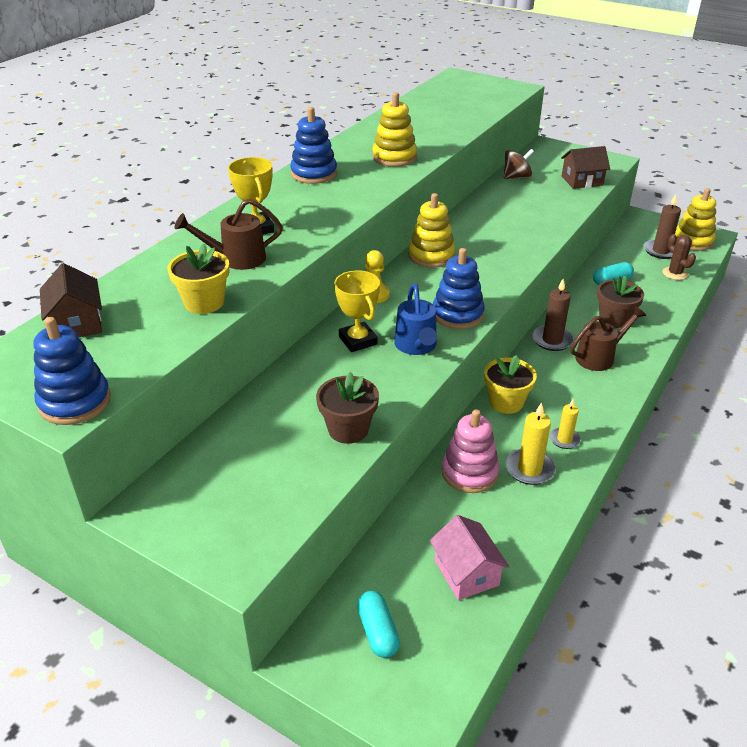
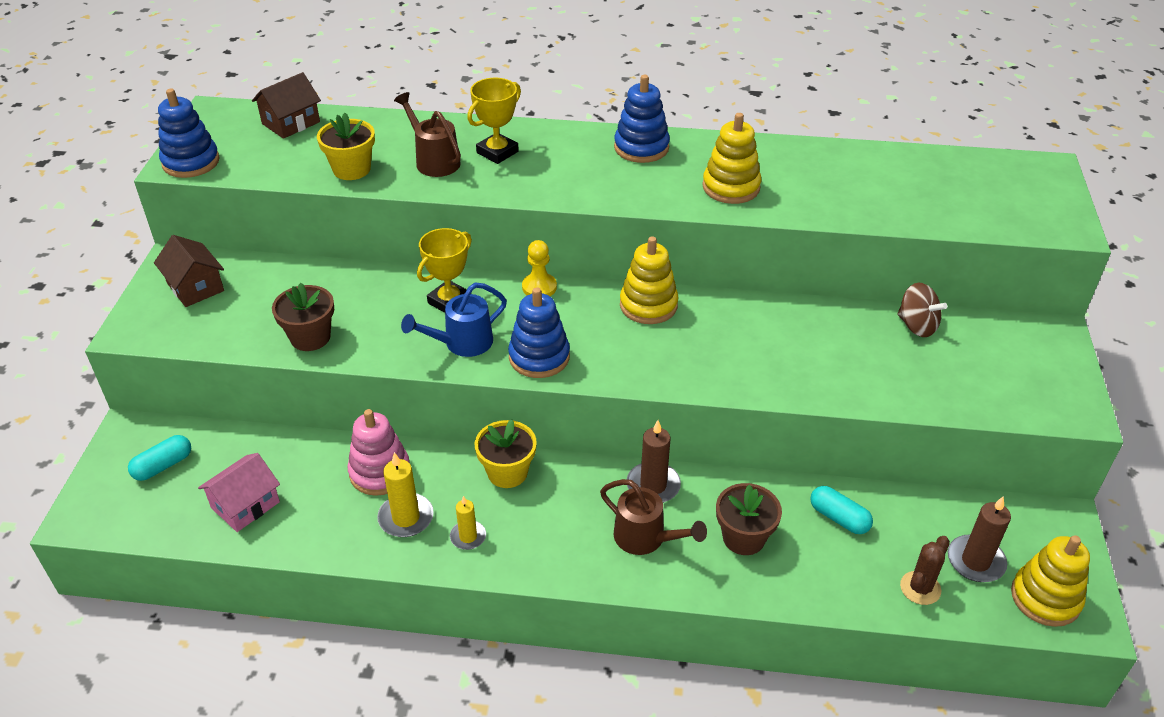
camera: 65 degrees right, 5 degrees up
(582, 181) = (970, 391): brown house -> brown house (195, 287)

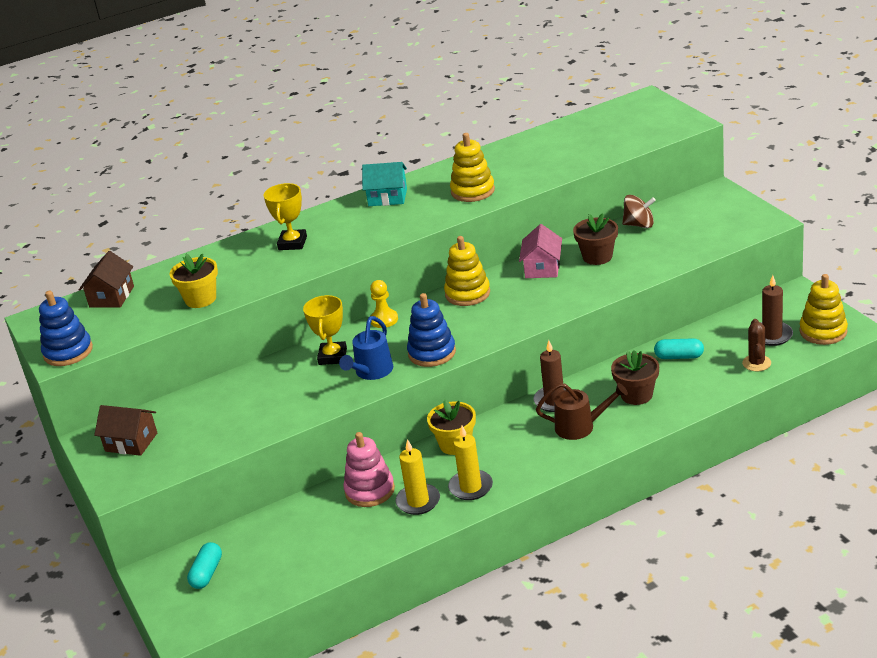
camera: 30 degrees left, 10 degrees down
(245, 505) = (298, 557): pink house -> pink house (542, 268)
(310, 337) = (260, 422): brown flower pot -> brown flower pot (597, 257)
(433, 160) = (253, 267): brown watering can -> none
(468, 537) = (471, 487): yellow candle -> yellow candle, size x1.56
(641, 147) = (387, 197): blue stacking toy -> turquoise house

